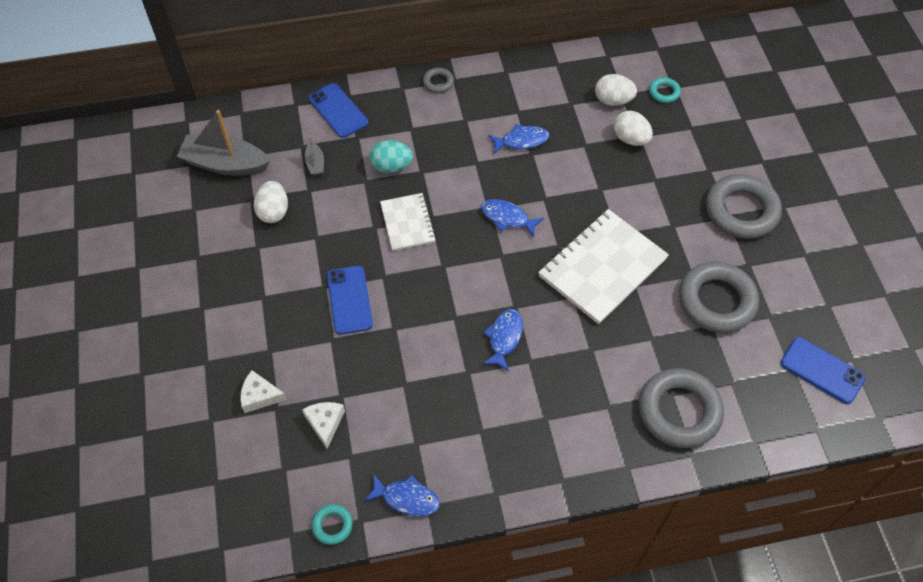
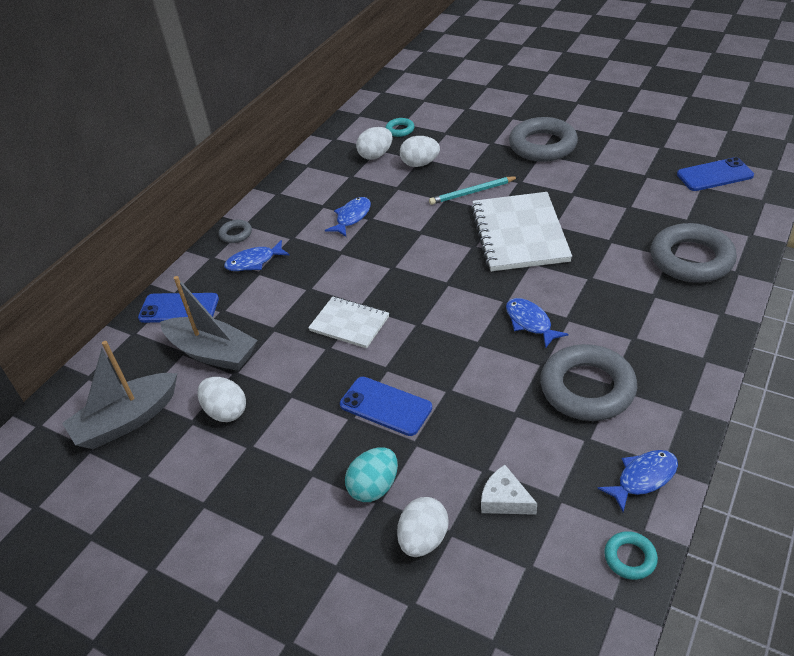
camera: 45 degrees left, 15 degrees down
(260, 396) = (423, 539): white cheese -> white egg
(315, 163) = (212, 353): grey boat -> grey boat, size x2.20
(391, 166) = (280, 304): turquoise egg -> turquoise egg (374, 487)
(507, 218) = (415, 261): blue fish -> blue fish (254, 262)
(626, 201) = (472, 192): none -> turquoise pencil
(716, 301) = (608, 193): grey ring -> grey ring (587, 388)

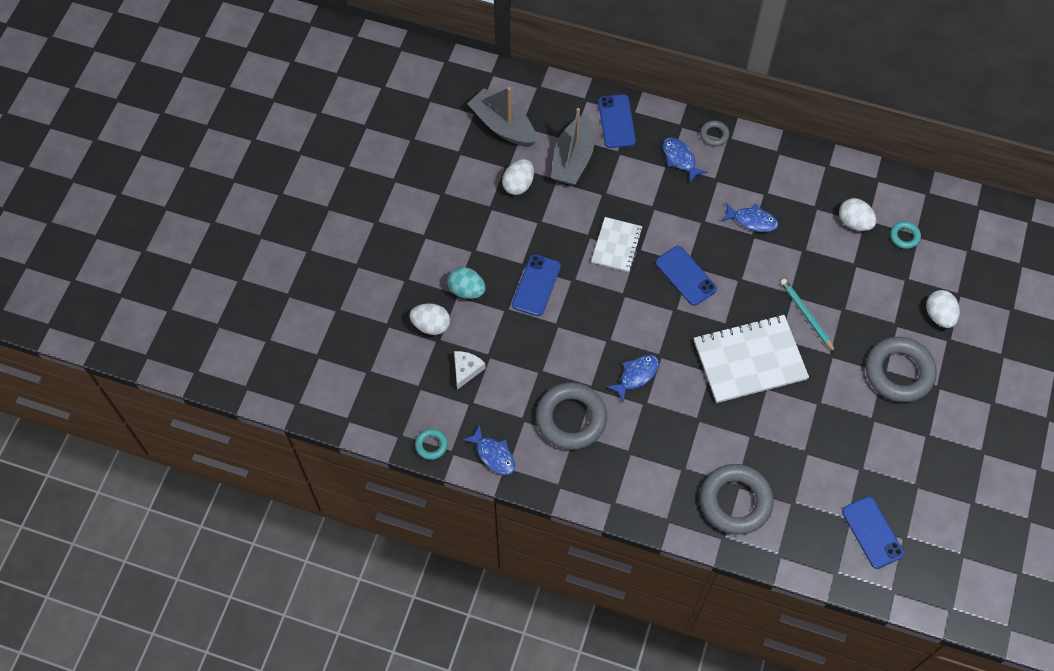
camera: 75 degrees right, 20 degrees up
(406, 271) = (685, 276): none -> blue phone
(420, 164) = (846, 264): white egg -> white egg (939, 315)

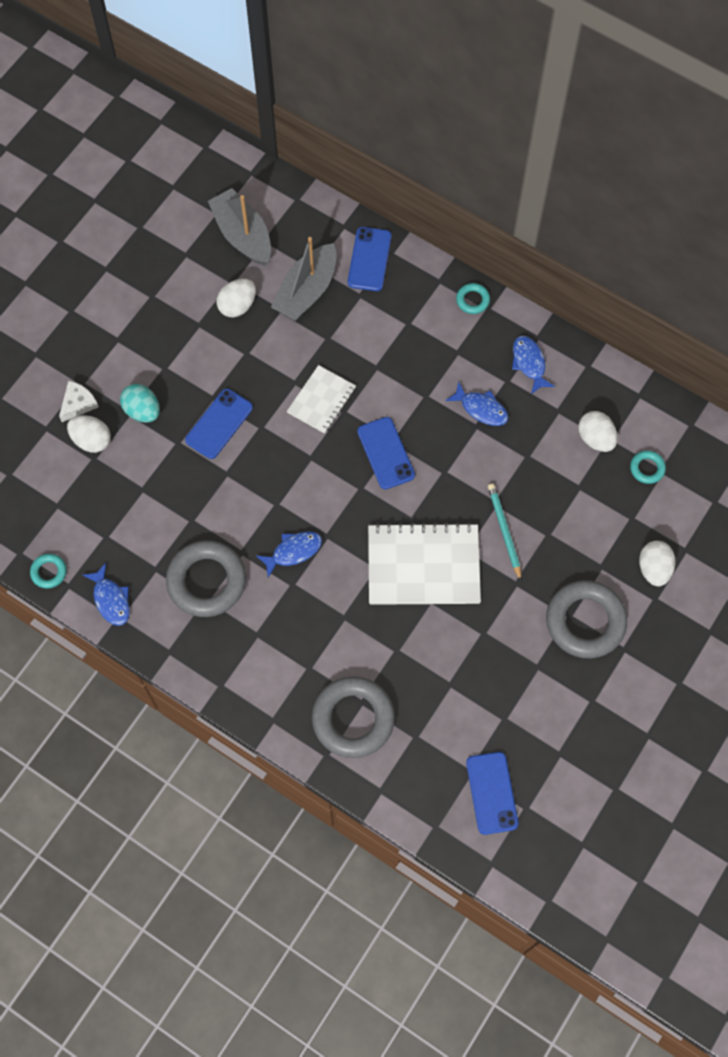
camera: 15 degrees right, 5 degrees up
(466, 370) = (113, 499): white cheese -> white cheese (78, 404)
(680, 159) = (425, 318): blue fish -> blue fish (529, 363)
(714, 135) = (472, 300): grey ring -> turquoise ring

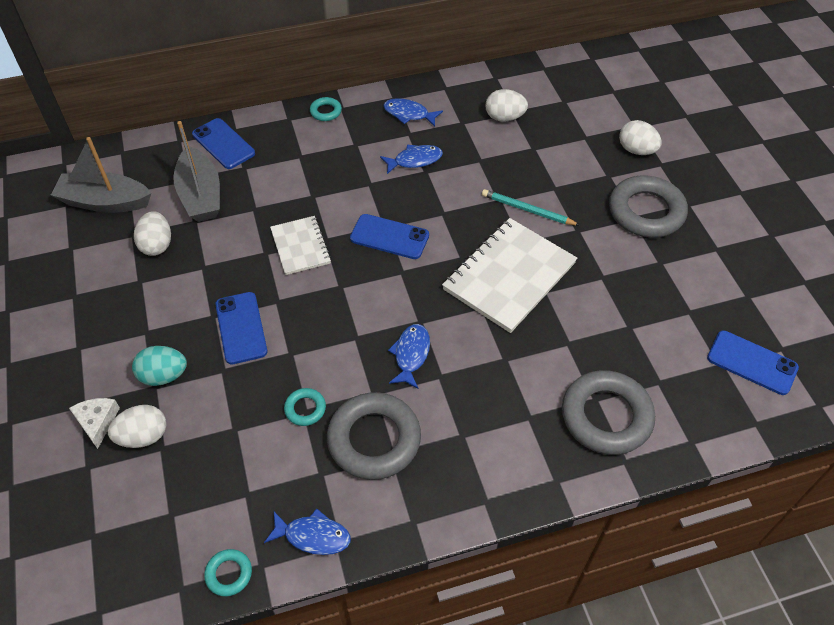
camera: 50 degrees left, 15 degrees down
(647, 468) = (554, 107): turquoise ring -> turquoise ring (305, 409)

